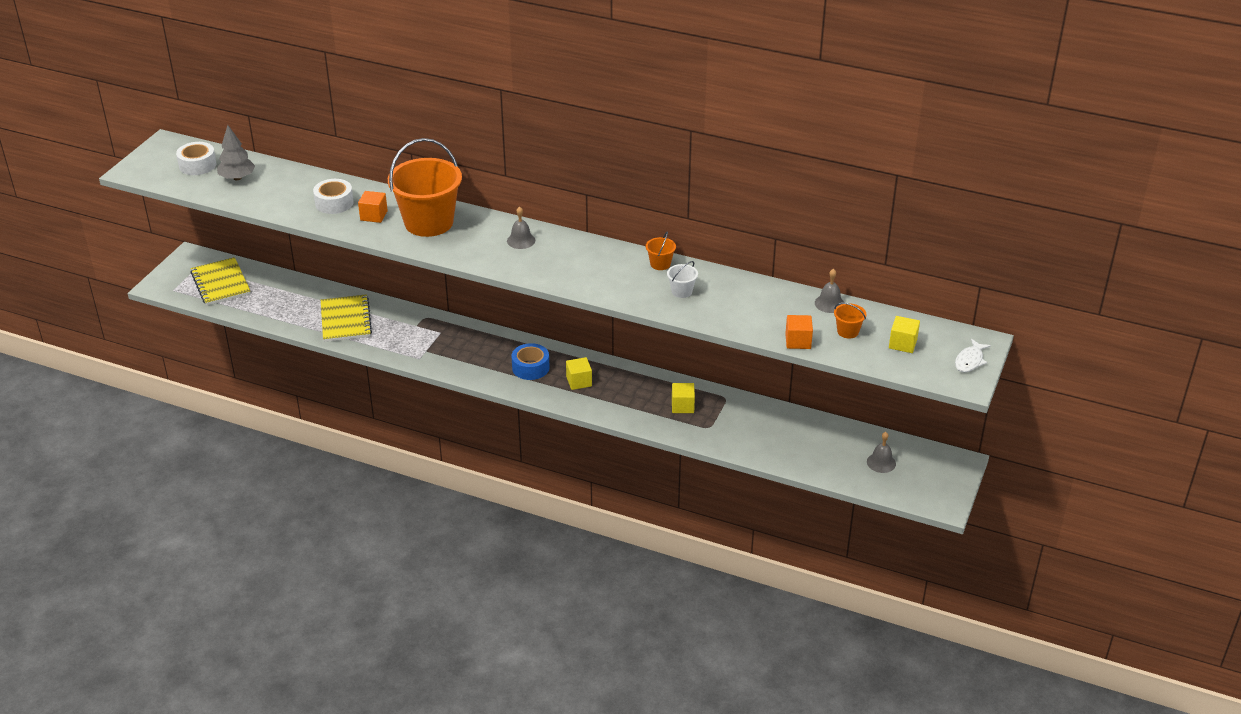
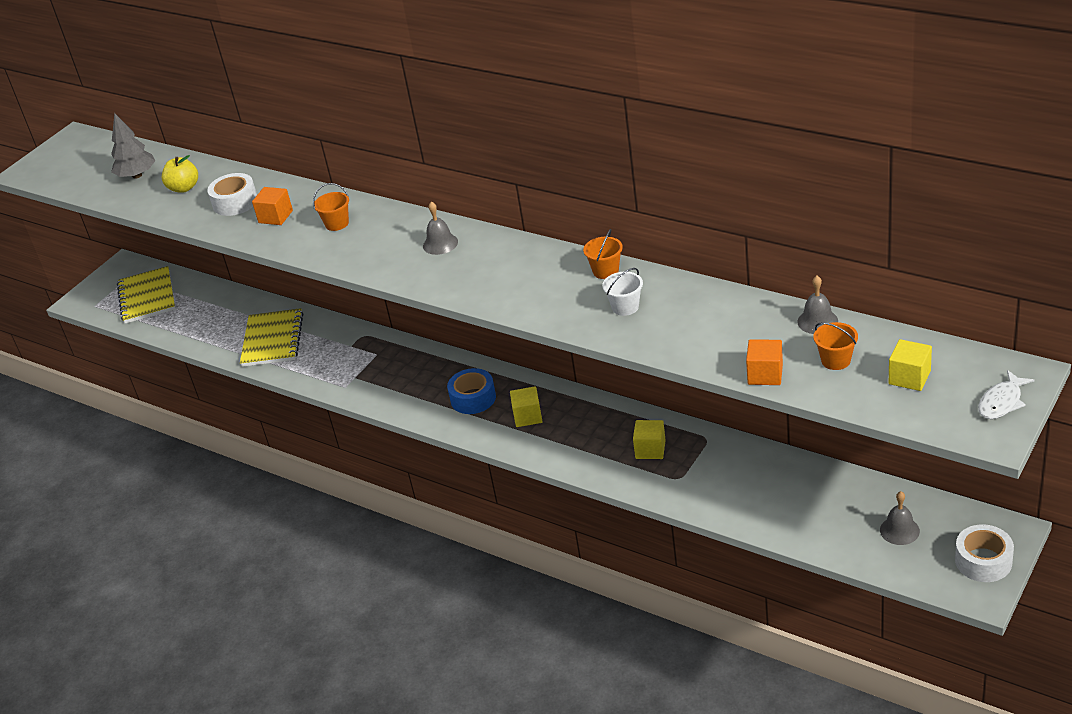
camera: 15 degrees right, 0 degrees up
(197, 165) = (99, 162): white tape -> white tape (983, 561)
(284, 190) = (184, 188): none -> yellow apple
(429, 222) = (337, 223): orange bucket -> orange bucket, size x0.40

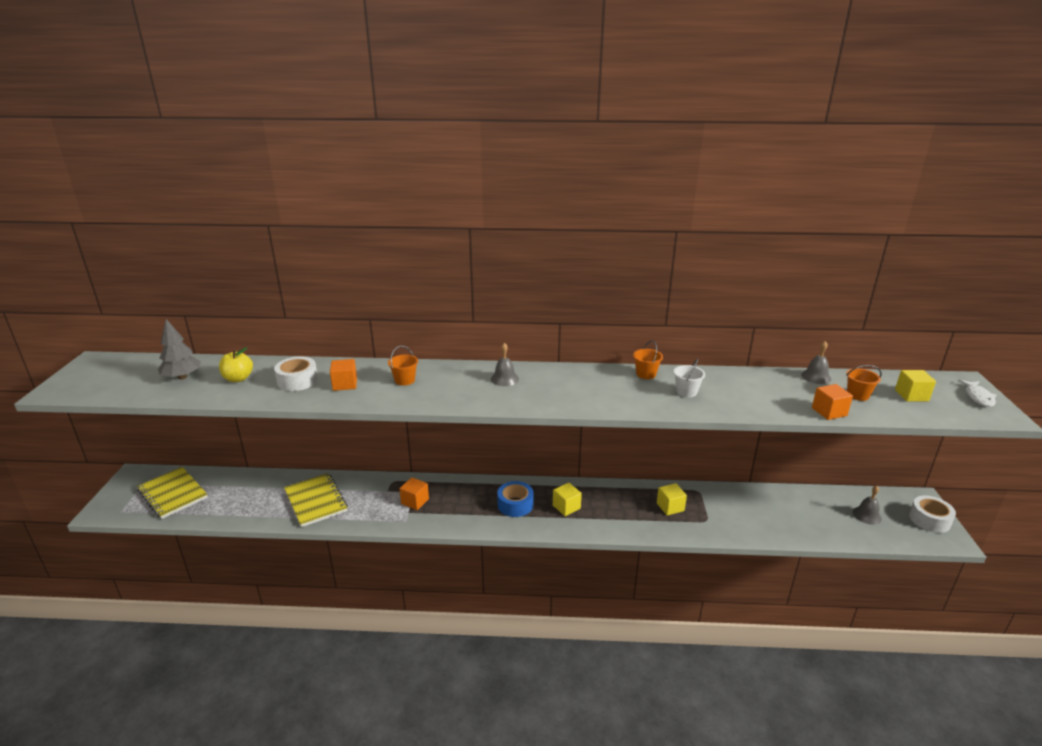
camera: 35 degrees left, 10 degrees down
(370, 366) = (415, 501): none -> orange cube

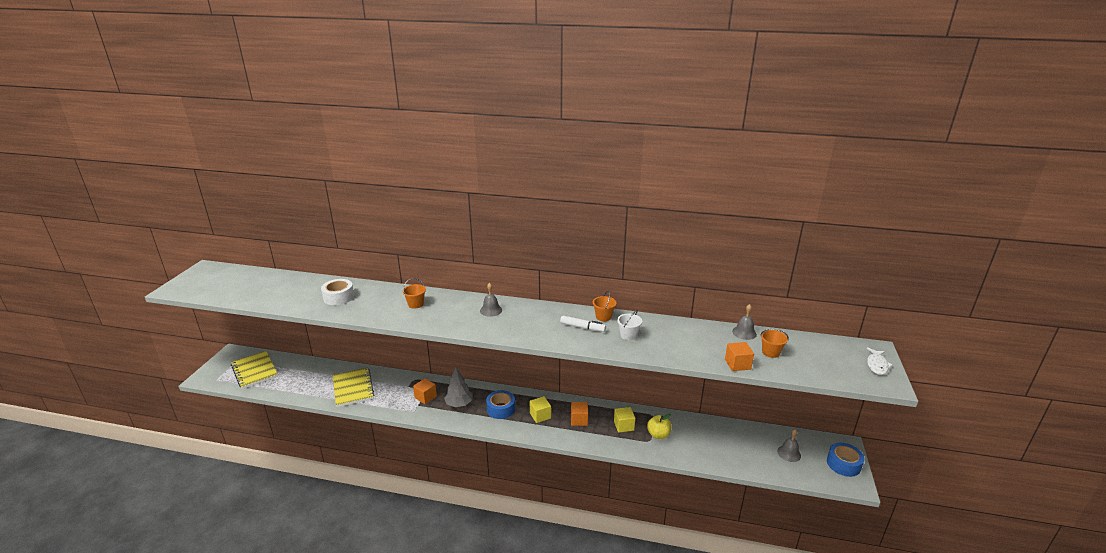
camera: 10 degrees right, 0 degrees up
(182, 377) = (260, 286): grey tree -> grey tree (459, 404)
(238, 378) = (298, 291): yellow apple -> yellow apple (658, 435)
(345, 384) = (371, 303): orange cube -> orange cube (579, 420)
(627, 388) = (582, 327): none -> white marker
(911, 395) = (818, 357): yellow cube -> none
(929, 520) = (843, 464): white tape -> blue tape

